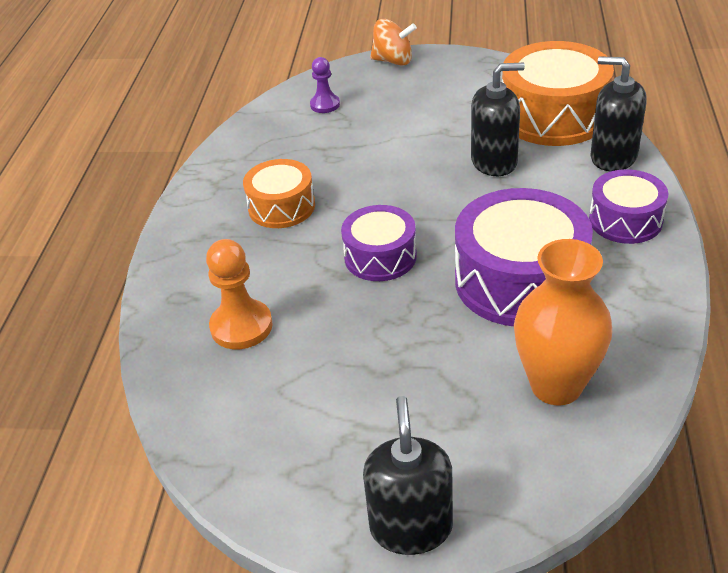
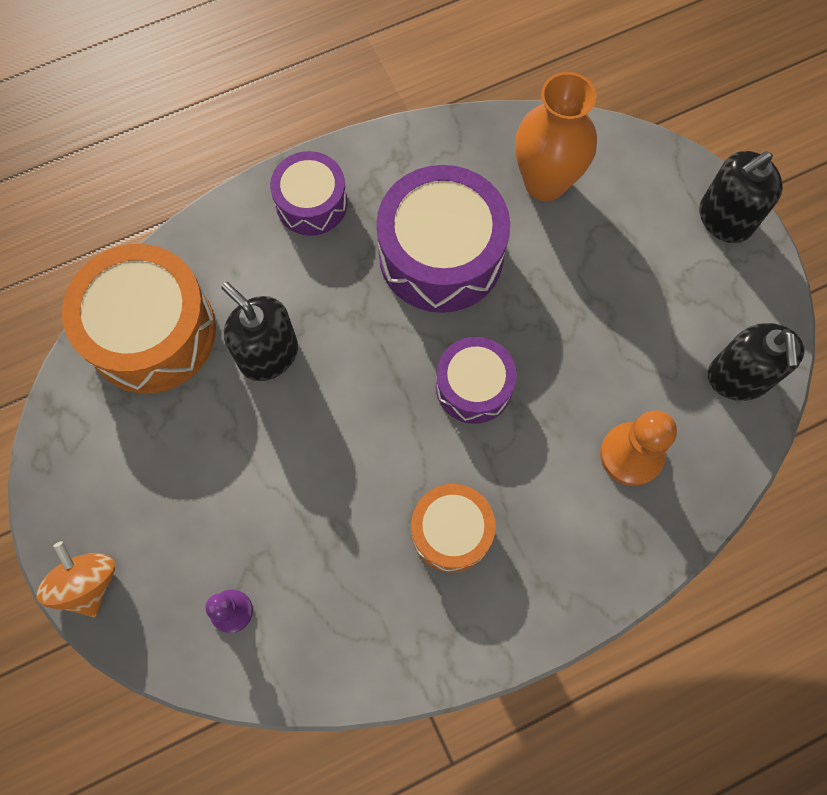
camera: 125 degrees left, 30 degrees up
(613, 157) = (209, 247): black soap dispenser -> black soap dispenser (738, 377)

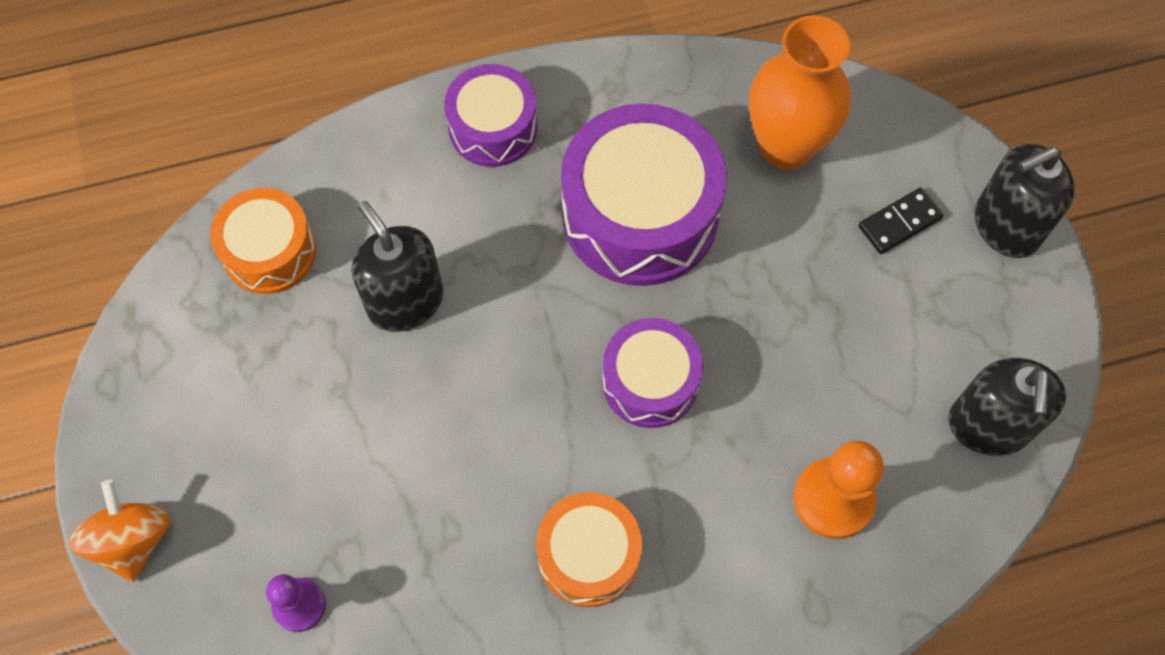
camera: 10 degrees right, 5 degrees down
(151, 332) = (270, 251): orange drum -> orange drum, size x0.59
(643, 229) = (899, 222): none -> black domino

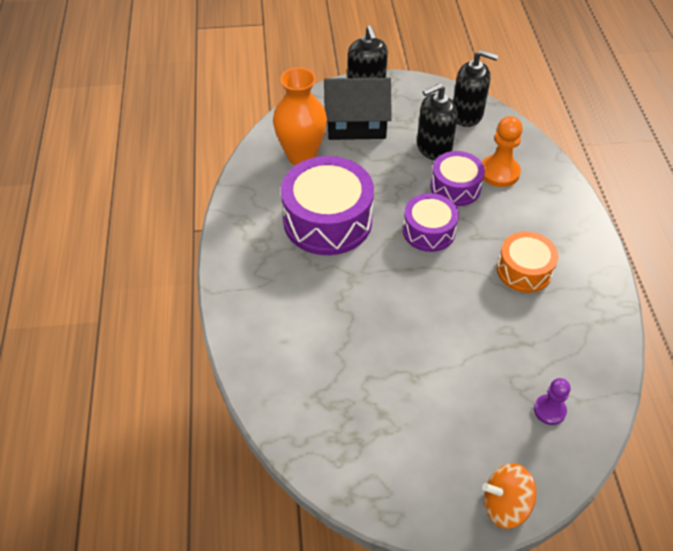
camera: 80 degrees left, 15 degrees down
(270, 251) = (310, 409): orange drum -> none
(405, 301) = (360, 337): black soap dispenser -> black soap dispenser (433, 148)
(493, 127) = (252, 279): purple drum -> purple drum (455, 187)
(899, 222) = (356, 123): black domino -> black house

